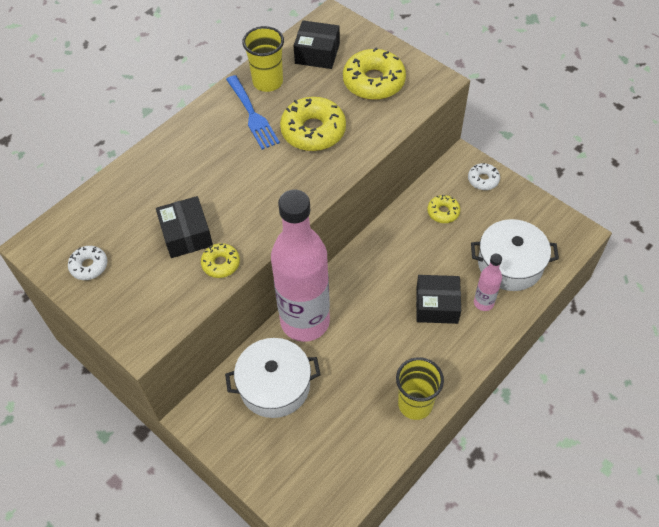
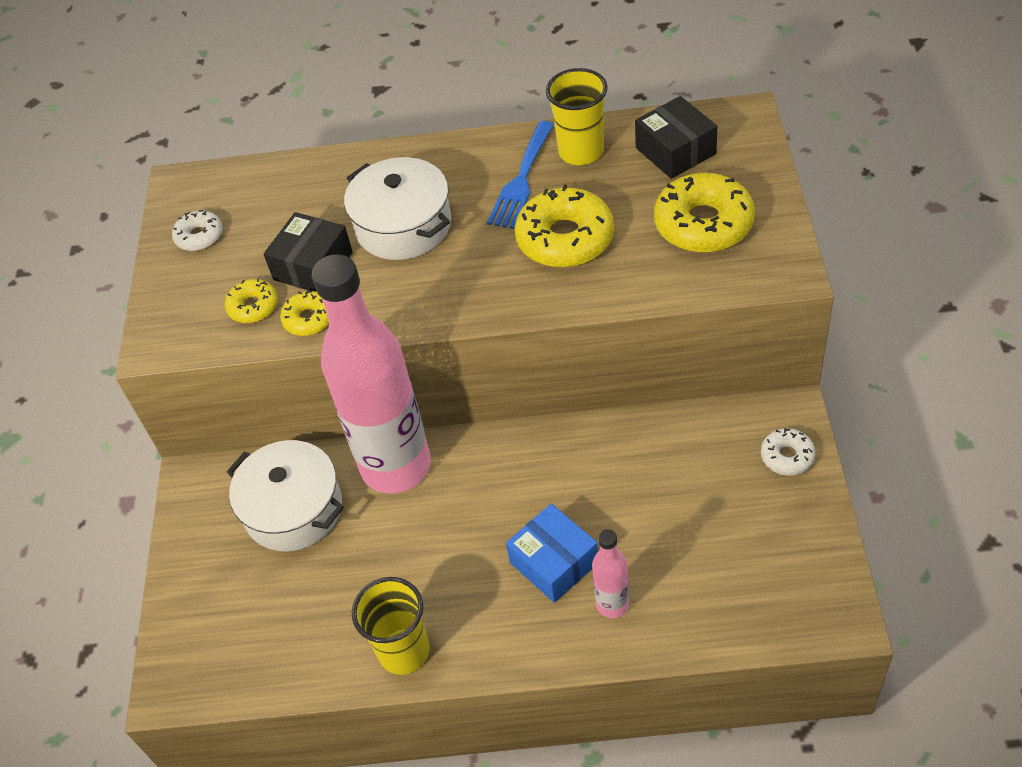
camera: 50 degrees right, 5 degrees down
(437, 305) = (554, 562): black box -> blue box
(443, 212) = (688, 459): yellow donut -> yellow donut (253, 307)
(510, 264) = (700, 585): white pot -> white pot (403, 226)

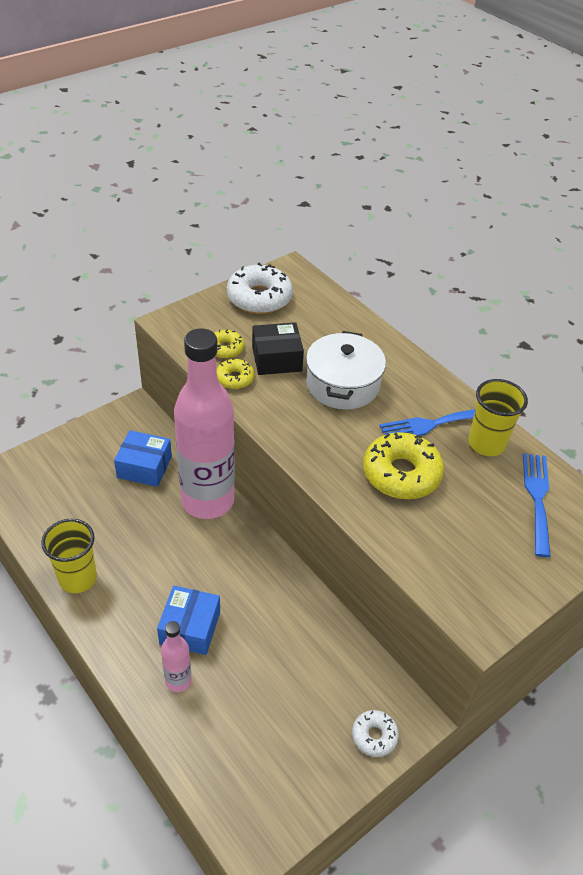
camera: 45 degrees right, 5 degrees down
(199, 236) = (259, 298): white donut -> white donut, size x1.88
(293, 509) = (144, 467): white pot -> blue box
(675, 151) = (537, 498): black box -> blue fork
(703, 224) = (482, 549): yellow donut -> none

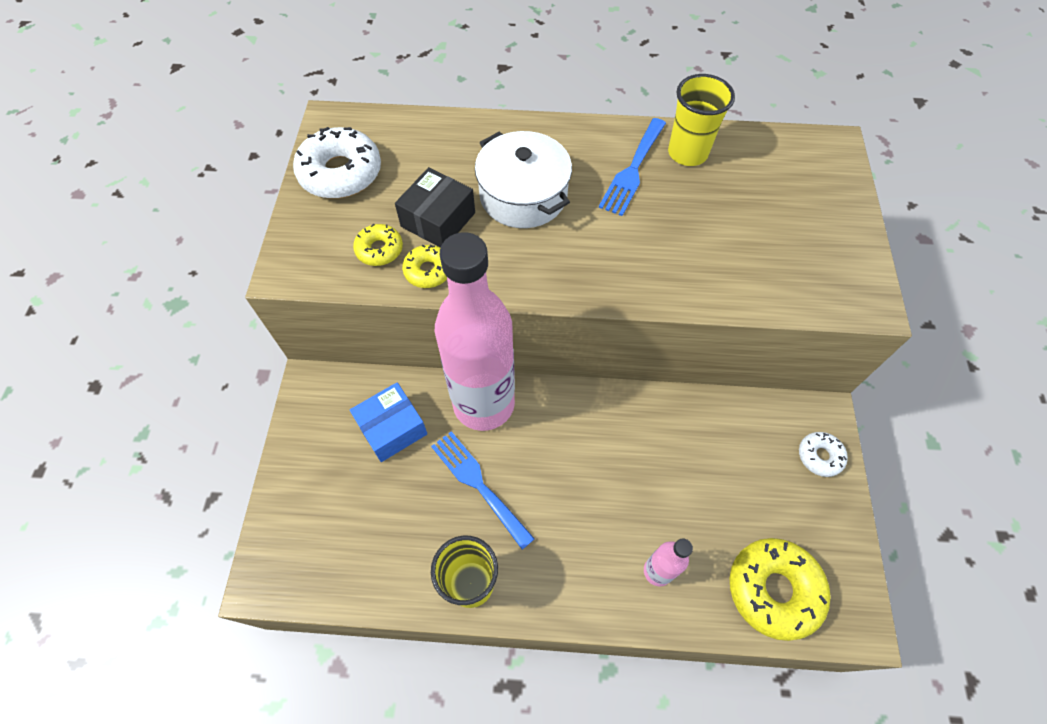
camera: 45 degrees left, 15 degrees up
(190, 628) = (610, 521): blue box -> none
(401, 474) = (668, 234): yellow donut -> yellow donut (773, 590)
(537, 498) = (772, 167): blue fork -> blue fork (478, 484)

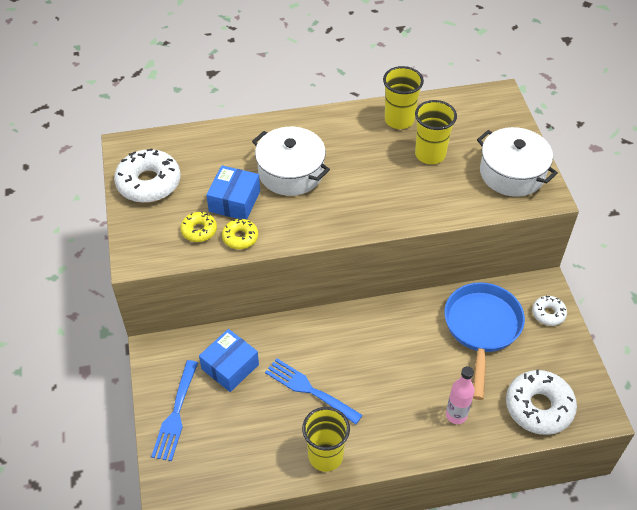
camera: 15 degrees left, 10 degrees down
(438, 219) = (234, 201): black box -> blue box
(484, 404) = (295, 334): pink bottle -> none
(632, 170) = (364, 139): blue fork -> blue fork (176, 414)
(716, 208) = (430, 154): none -> yellow cup
(724, 456) = (481, 329): none -> blue pan
(773, 590) = (539, 407): yellow donut -> white donut
(825, 259) = (512, 173): none -> white pot

